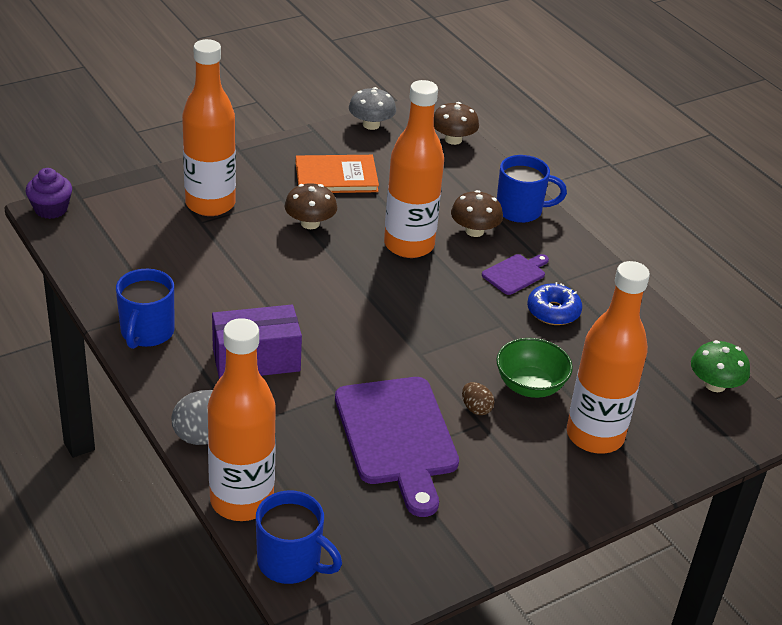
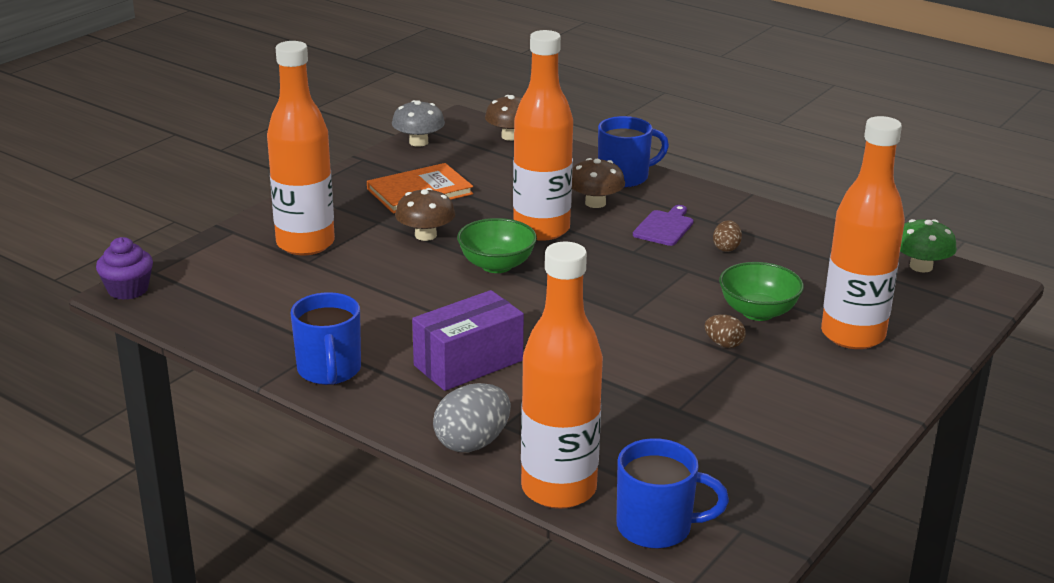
camera: 20 degrees left, 10 degrees down
(346, 271) = (497, 265): none -> green bowl
(397, 437) = (668, 388): purple cutting board -> none
(553, 311) = (726, 248): blue donut -> brown egg

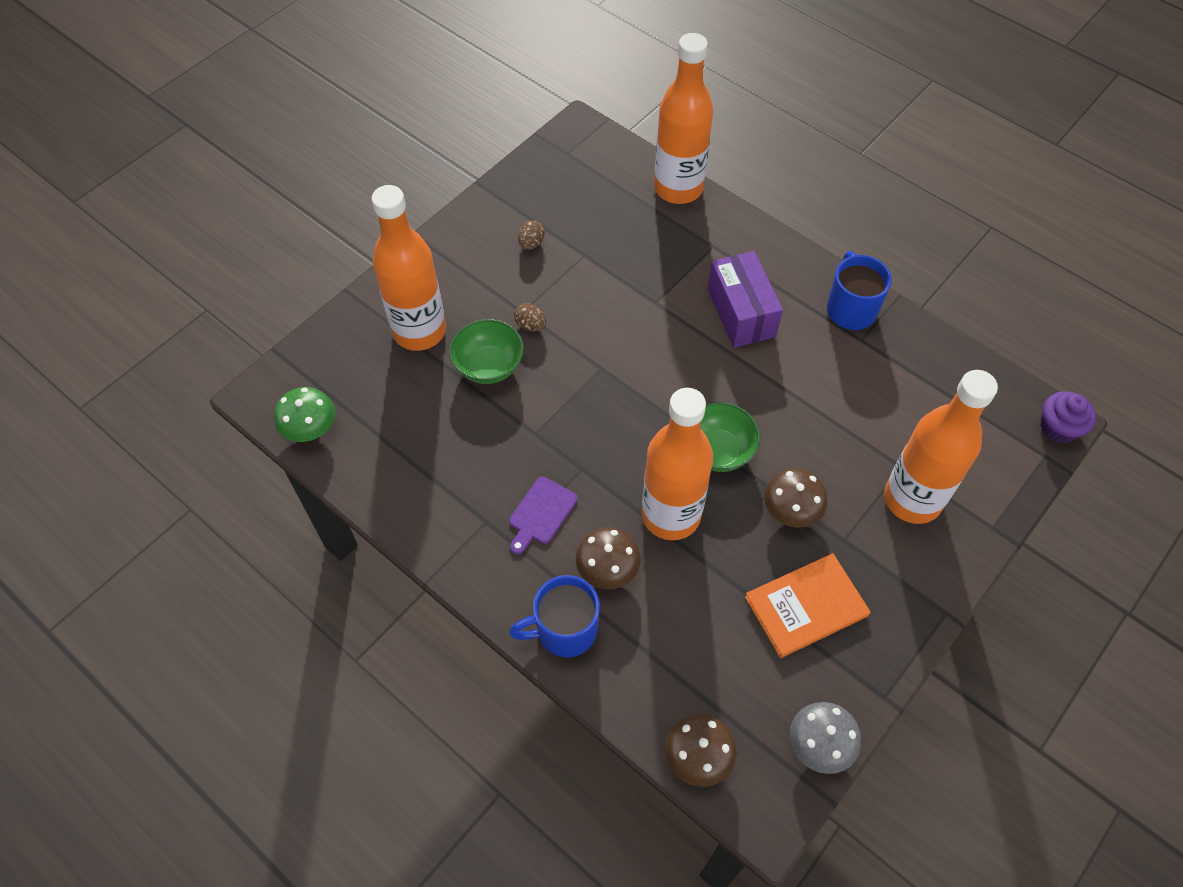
camera: 175 degrees left, 30 degrees up
(468, 363) = (741, 313): purple box -> purple box turned 75 degrees counterclockwise
(472, 443) = (735, 230): grey egg -> none
(657, 527) = (620, 157): blue mug -> none
(726, 248) = (487, 470): brown egg -> brown egg (531, 244)

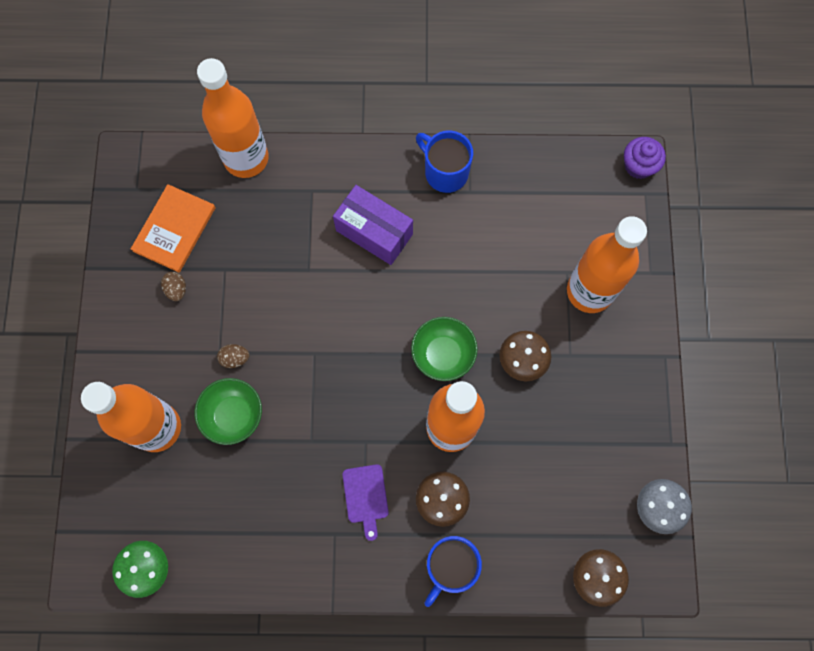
camera: 40 degrees left, 15 degrees up
(806, 607) = (582, 422): orange book -> orange book (174, 229)

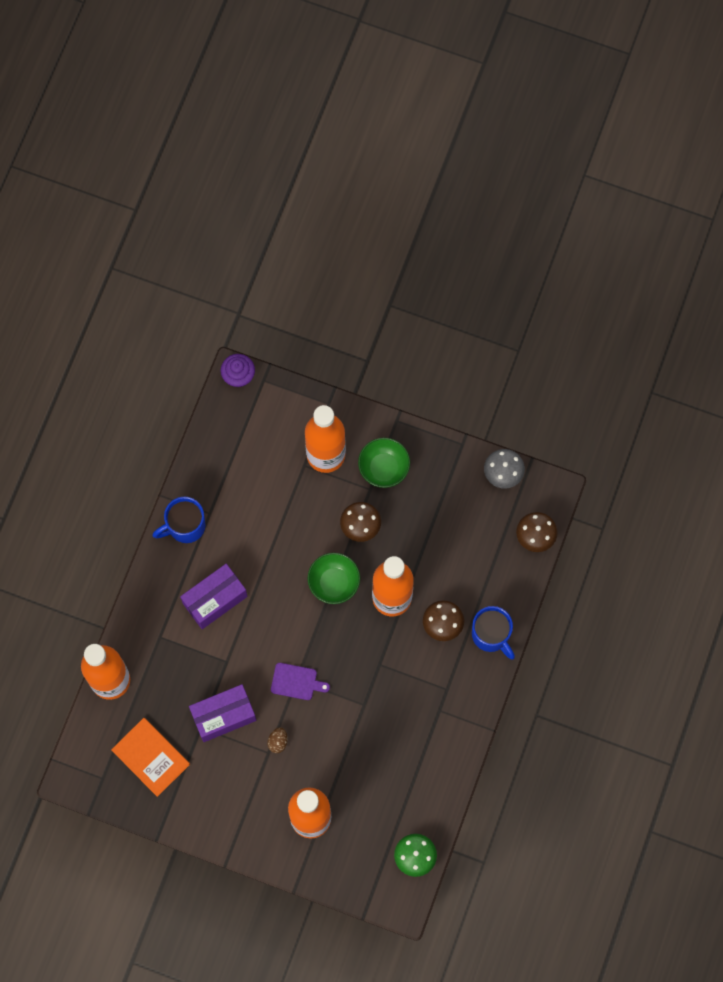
camera: 70 degrees left, 0 degrees up
(176, 289) = (203, 770): brown egg -> none
(233, 415) = (322, 757): green bowl -> green bowl (383, 468)
(246, 289) = (223, 716): none -> purple box
(365, 497) = (420, 678): purple cutting board -> purple cutting board (296, 682)

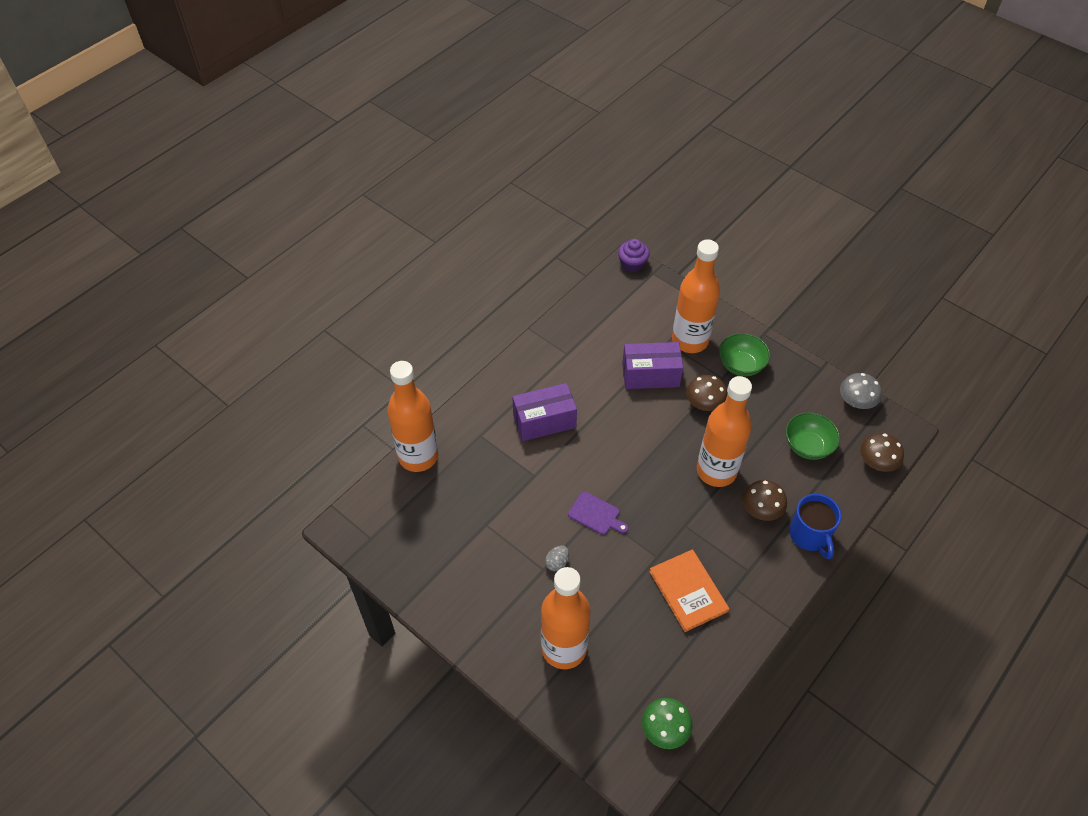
camera: 20 degrees right, 20 degrees down
(151, 757) = (425, 535): orange book -> orange book (688, 591)
(185, 526) = (541, 357): blue mug -> none
(223, 716) = (512, 521): purple box -> purple box (650, 375)
(278, 742) = (557, 563): brown egg -> grey egg
(334, 582) = (663, 441): green bowl -> green bowl (807, 446)

